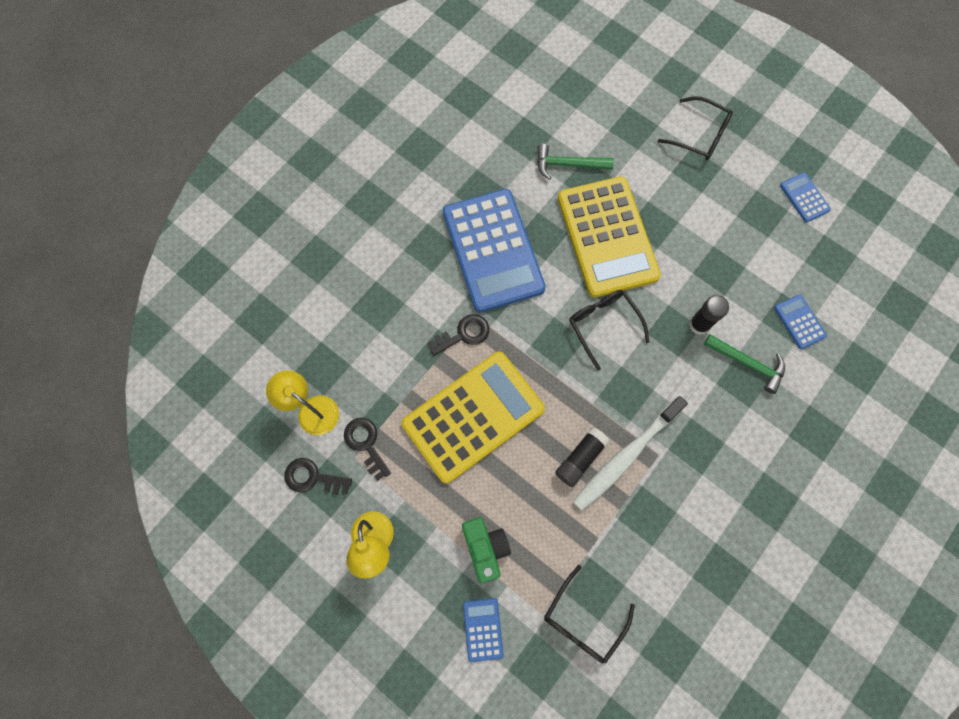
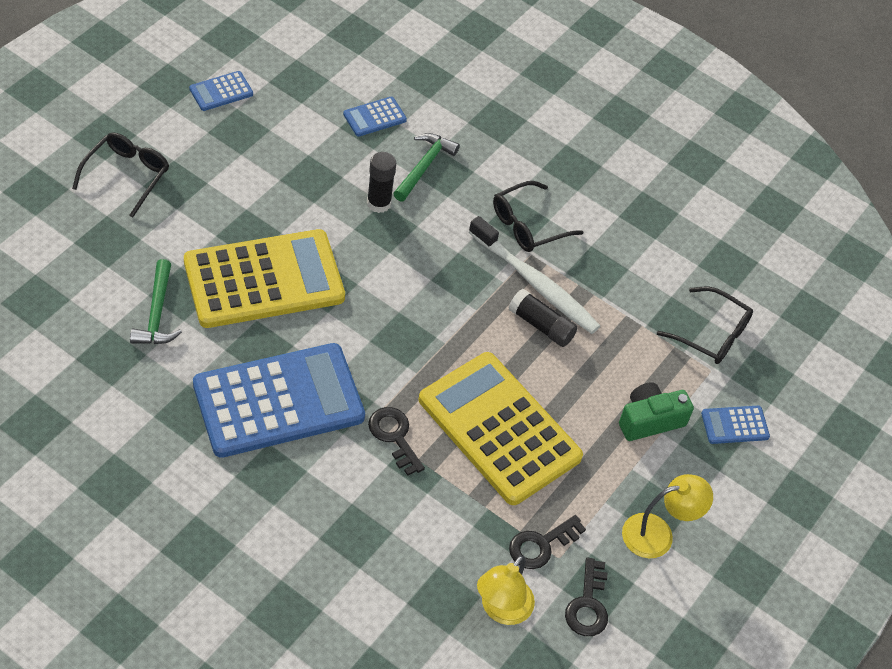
camera: 100 degrees left, 20 degrees down
(603, 325) = (380, 292): black glasses -> black glasses (528, 225)

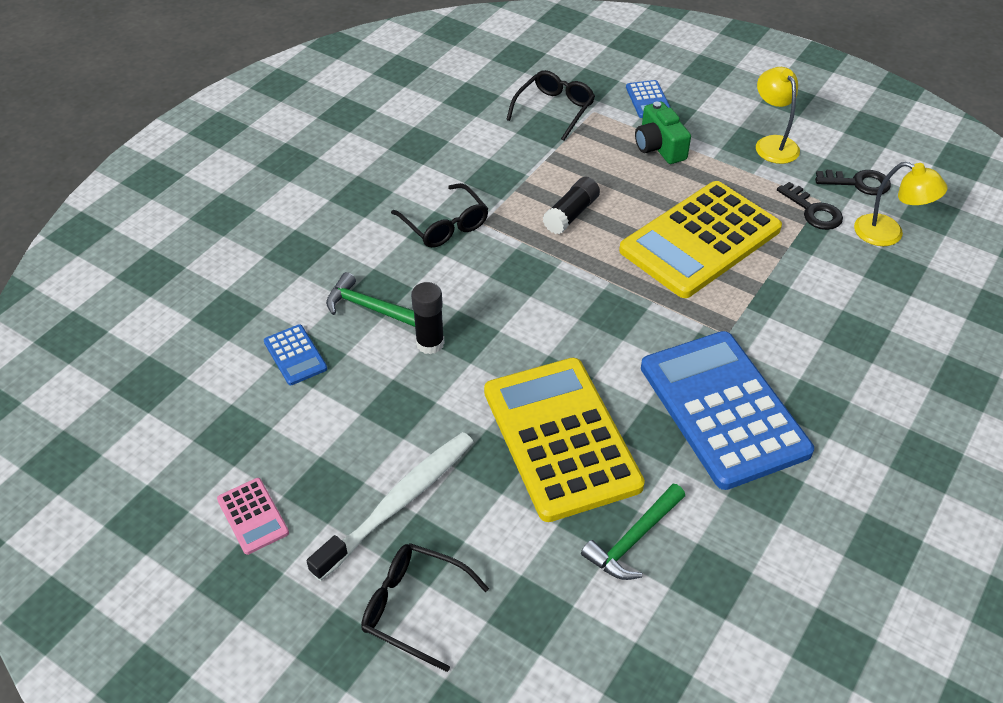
camera: 85 degrees left, 5 degrees down
(157, 313) = (634, 539): green hammer -> green hammer turned 135 degrees clockwise
(221, 91) = (253, 516): blue calculator -> pink calculator
(394, 436) = (735, 313): black key -> none
(535, 283) = (520, 219): white toothbrush -> white toothbrush (399, 503)

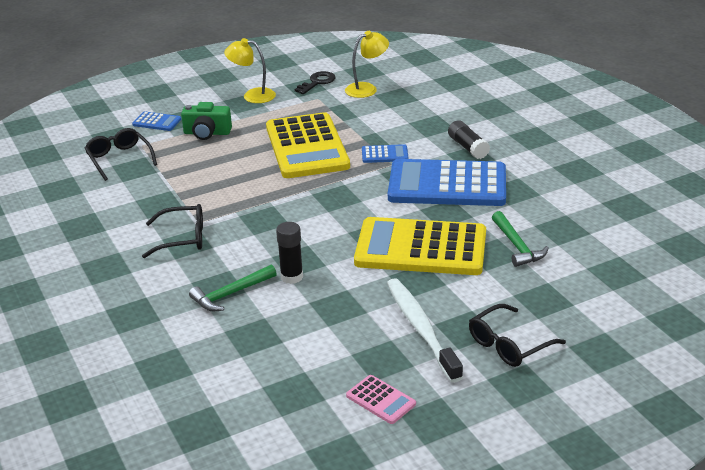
camera: 60 degrees left, 15 degrees down
(253, 516) = (380, 400): pink calculator -> pink calculator turned 45 degrees clockwise
(295, 355) = (243, 342): blue calculator -> blue calculator (384, 154)
(571, 214) = (231, 185): black glue stick -> black glue stick (468, 147)
(813, 211) = (324, 103): black key -> none

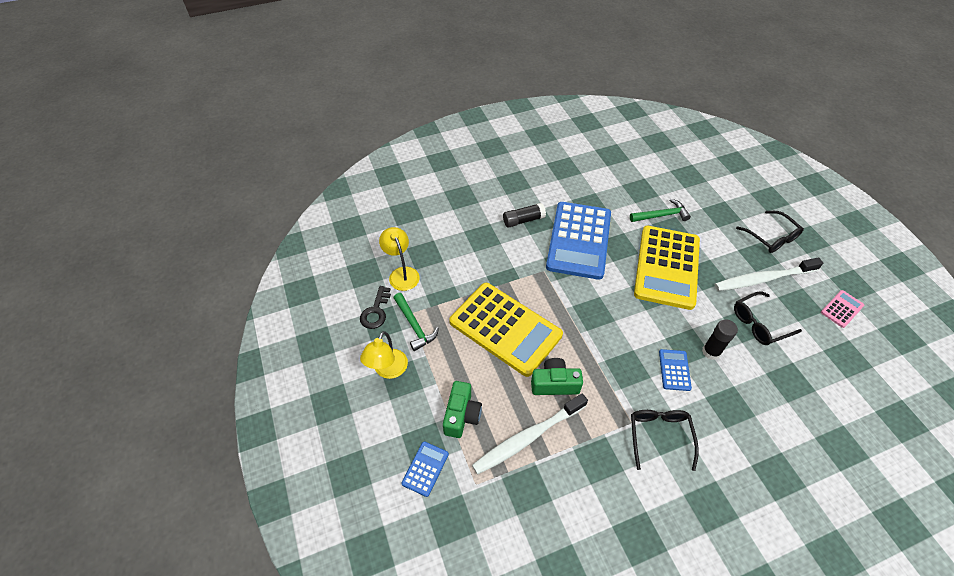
camera: 85 degrees left, 20 degrees up
(119, 159) = (504, 507): black glasses -> black glasses (759, 323)
(184, 166) = (527, 437): none -> white toothbrush
(231, 294) = (739, 396): green hammer -> green hammer (414, 325)
(242, 177) = (554, 384): none -> green camera
(306, 147) = (505, 328): yellow calculator -> yellow calculator turned 45 degrees clockwise
(317, 82) = (376, 311): black key -> black key turned 120 degrees counterclockwise
(384, 154) = (527, 273): blue calculator -> blue calculator (674, 370)

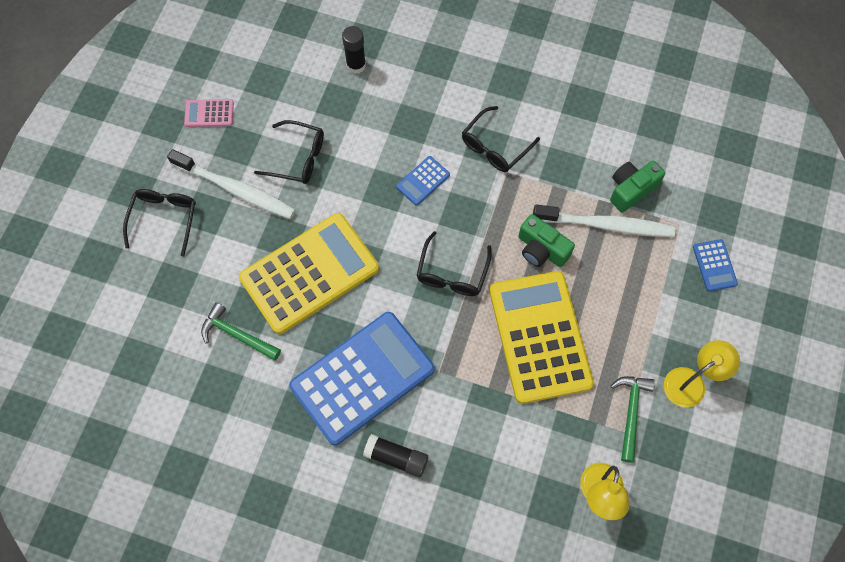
camera: 140 degrees left, 15 degrees up
(376, 311) = (661, 464): black key -> none
(425, 468) = (714, 265): blue calculator -> blue calculator turned 75 degrees counterclockwise
(461, 415) = (650, 285): green camera -> green camera (631, 189)
(592, 326) = (452, 273): none -> black glasses
(711, 352) = (372, 170): black glue stick -> black glue stick (356, 65)

